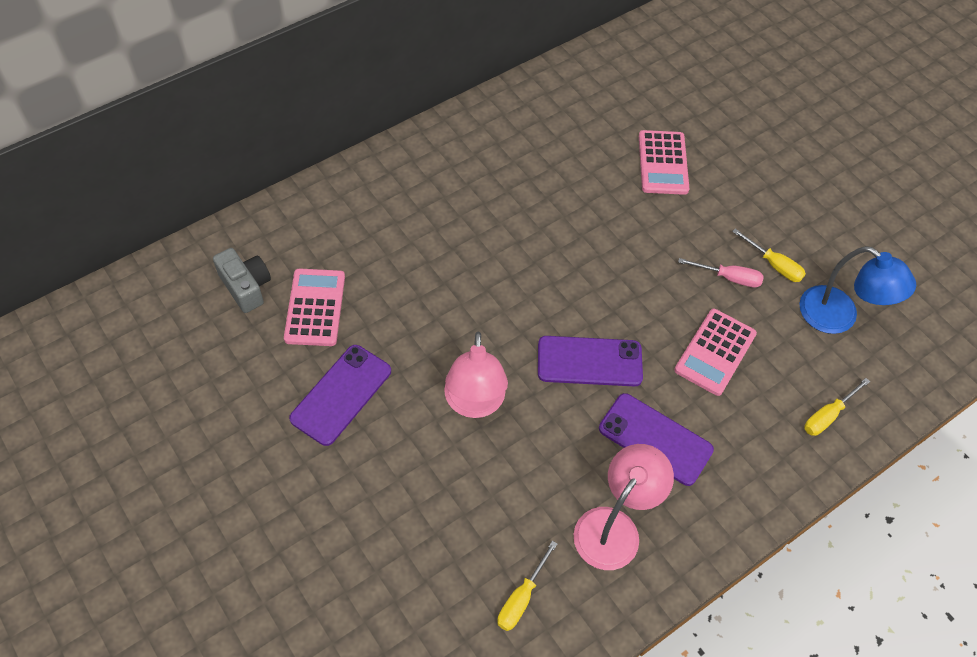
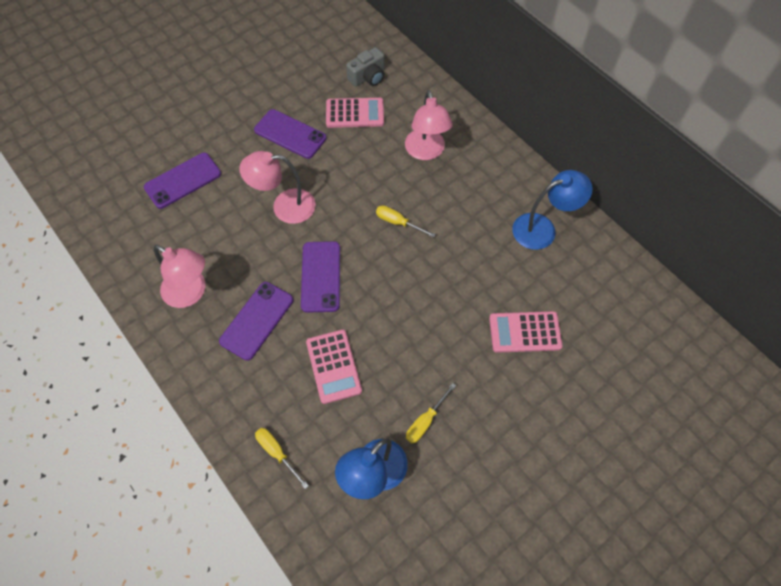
camera: 90 degrees right, 5 degrees up
(398, 228) = (426, 152): none -> pink lamp
(412, 550) = (183, 180): none -> purple phone
(521, 598) = (147, 240): yellow screwdriver -> yellow screwdriver (398, 222)
(528, 127) = (542, 228): none -> blue lamp
(715, 352) = (333, 366): pink calculator -> pink calculator turned 135 degrees counterclockwise
(729, 278) = (407, 381): pink screwdriver -> none

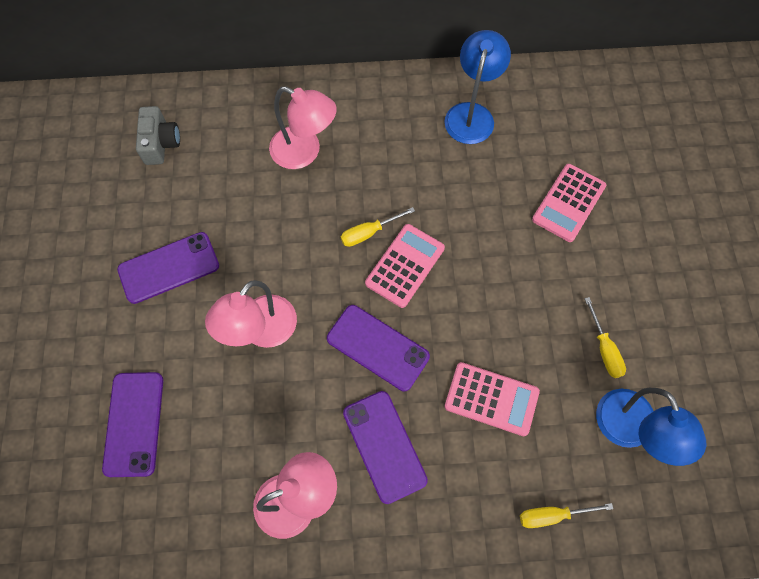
camera: 55 degrees left, 5 degrees up
(355, 113) = (198, 186): pink calculator -> pink calculator (405, 266)

